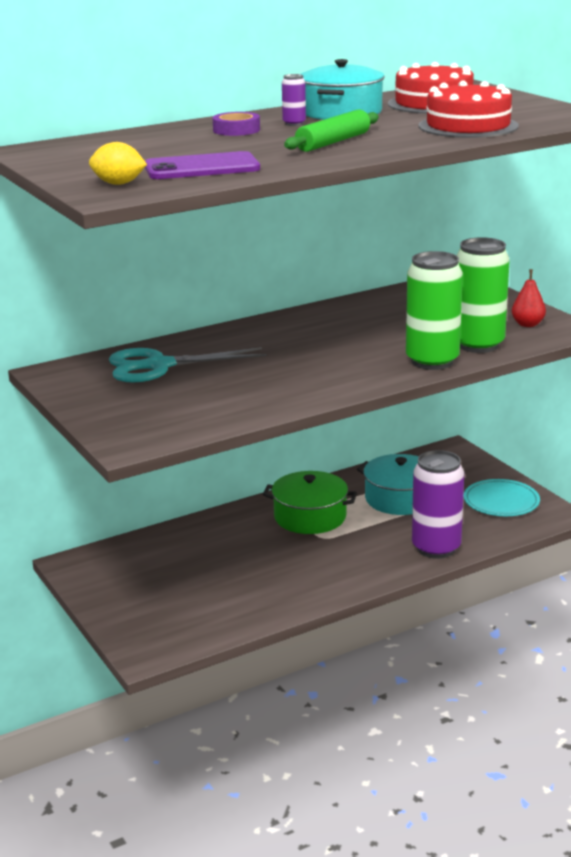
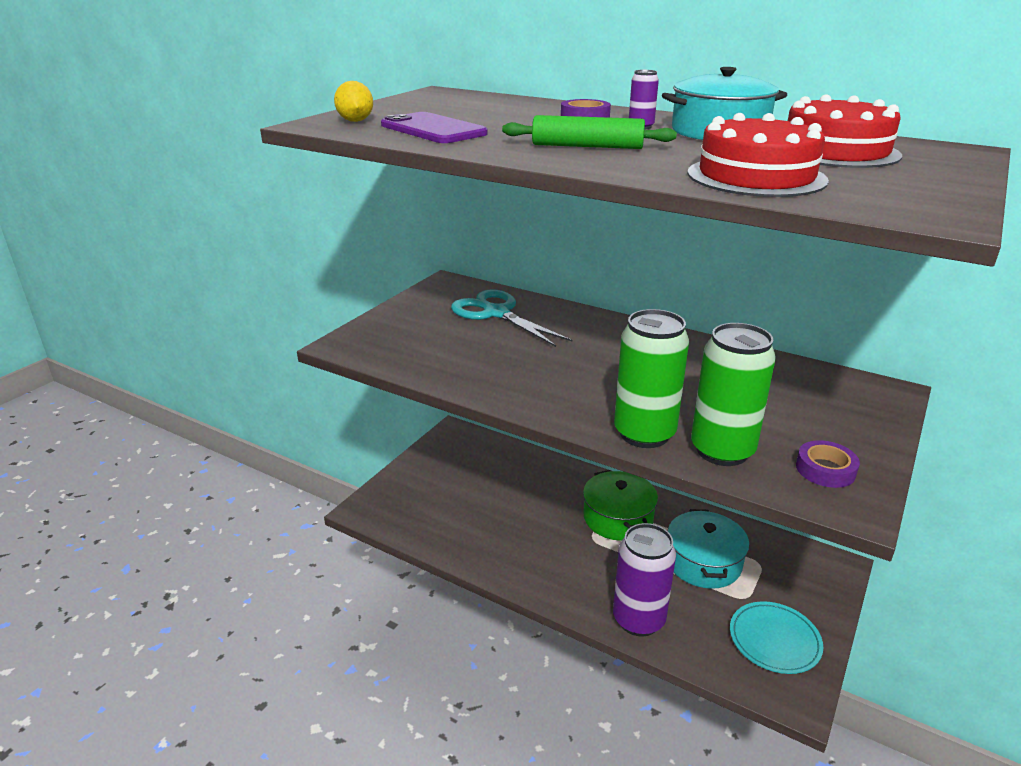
camera: 60 degrees right, 5 degrees up
(527, 324) = (825, 469): red pear -> purple tape

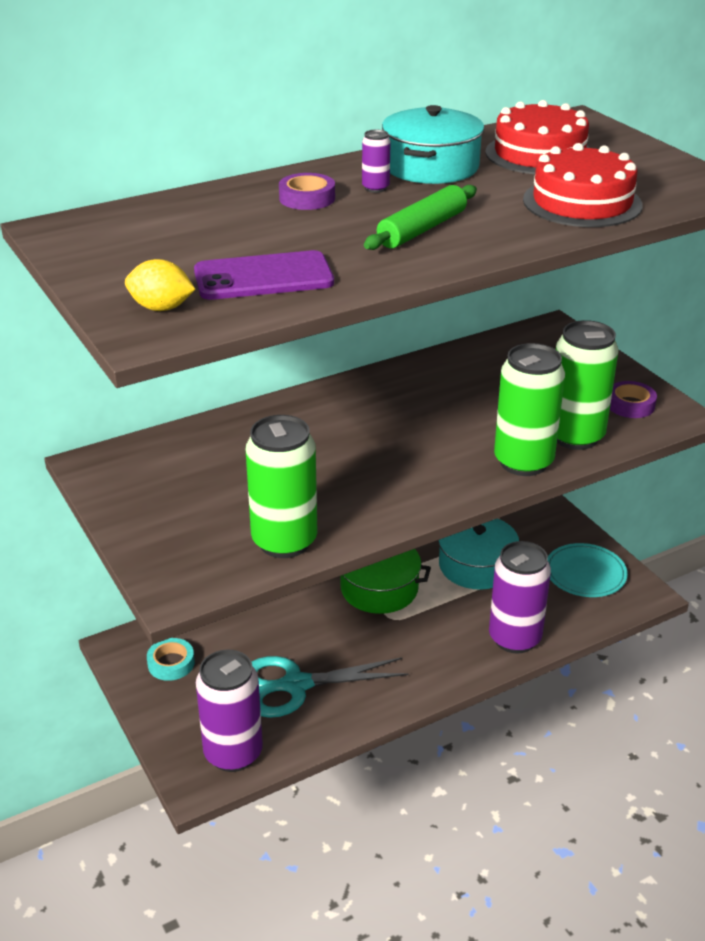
camera: 60 degrees left, 5 degrees up
(398, 514) = (233, 753): none -> purple can
(426, 364) = (284, 541): none -> green can
(456, 456) = (171, 663): none -> turquoise tape
(496, 313) = (215, 458): turquoise scissors -> turquoise scissors (296, 685)

